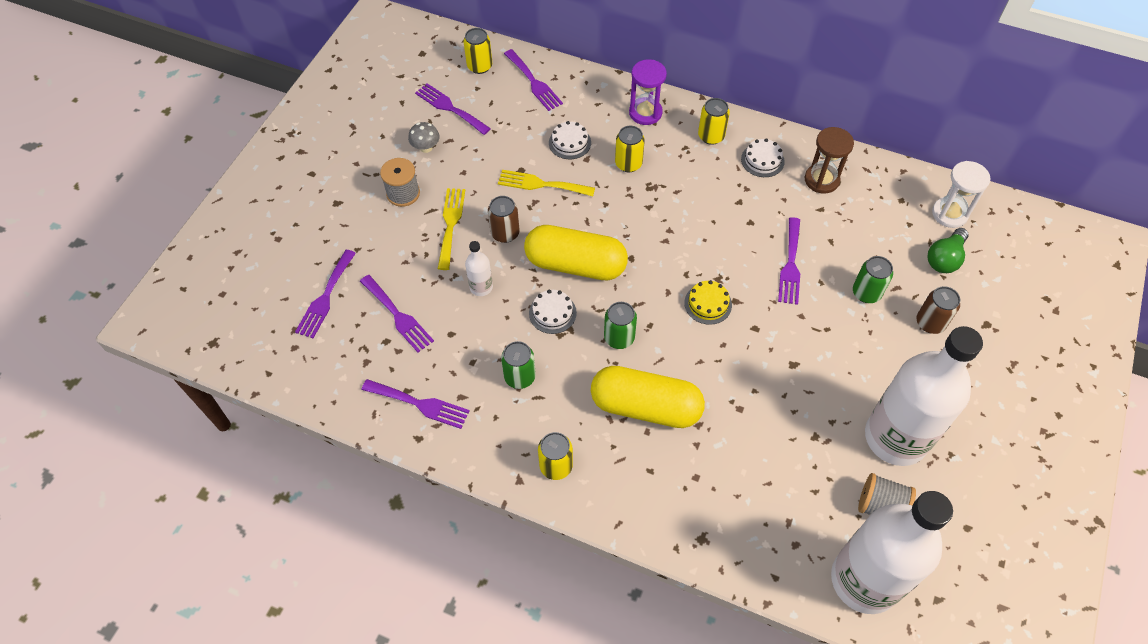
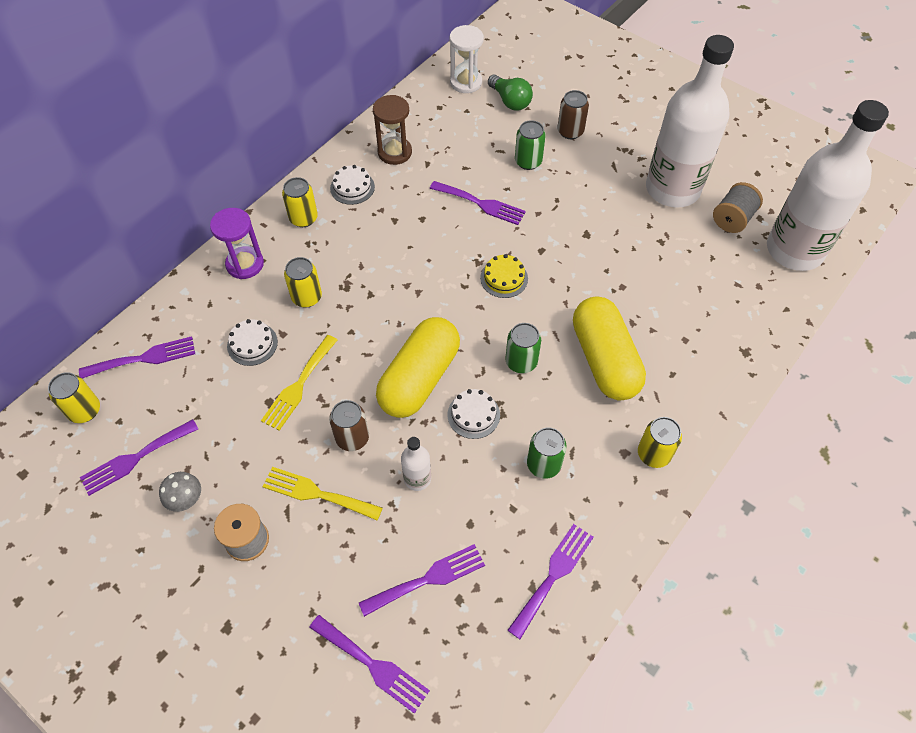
camera: 75 degrees left, 0 degrees up
(645, 407) = (604, 359): yellow capsule -> yellow capsule turned 45 degrees counterclockwise

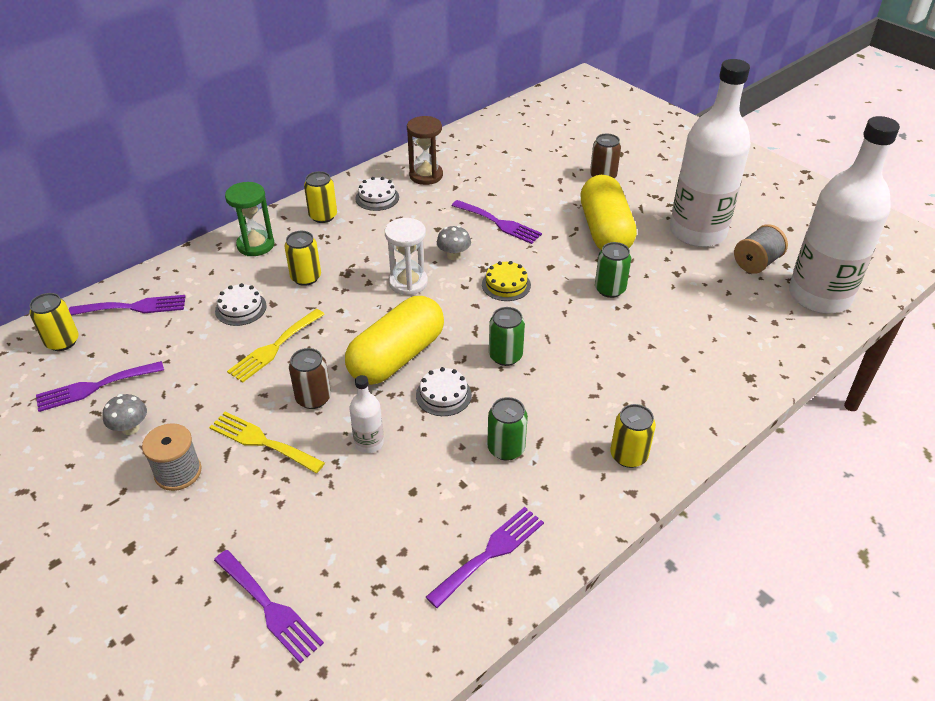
camera: 10 degrees right, 15 degrees down
(245, 264) = (255, 245): purple hourglass -> green hourglass
(428, 579) = (353, 535): purple fork -> none
(445, 250) = (454, 255): none -> grey mushroom
(466, 82) = (509, 130): white hourglass -> white hourglass (408, 283)
(510, 101) = (549, 148): green light bulb -> none
(528, 161) = (555, 195): green can -> green can (610, 289)
(604, 359) = (593, 365): yellow capsule -> yellow capsule (605, 231)

